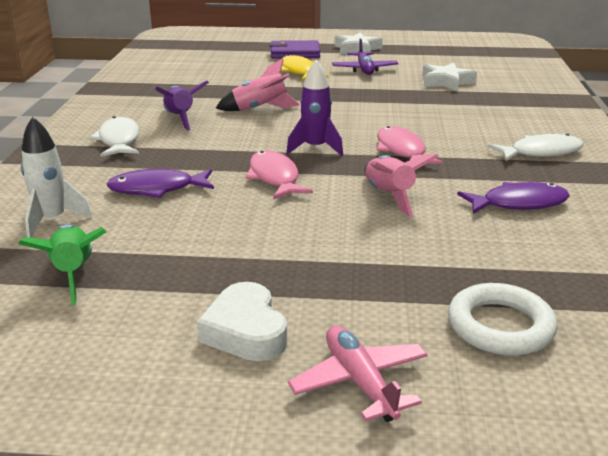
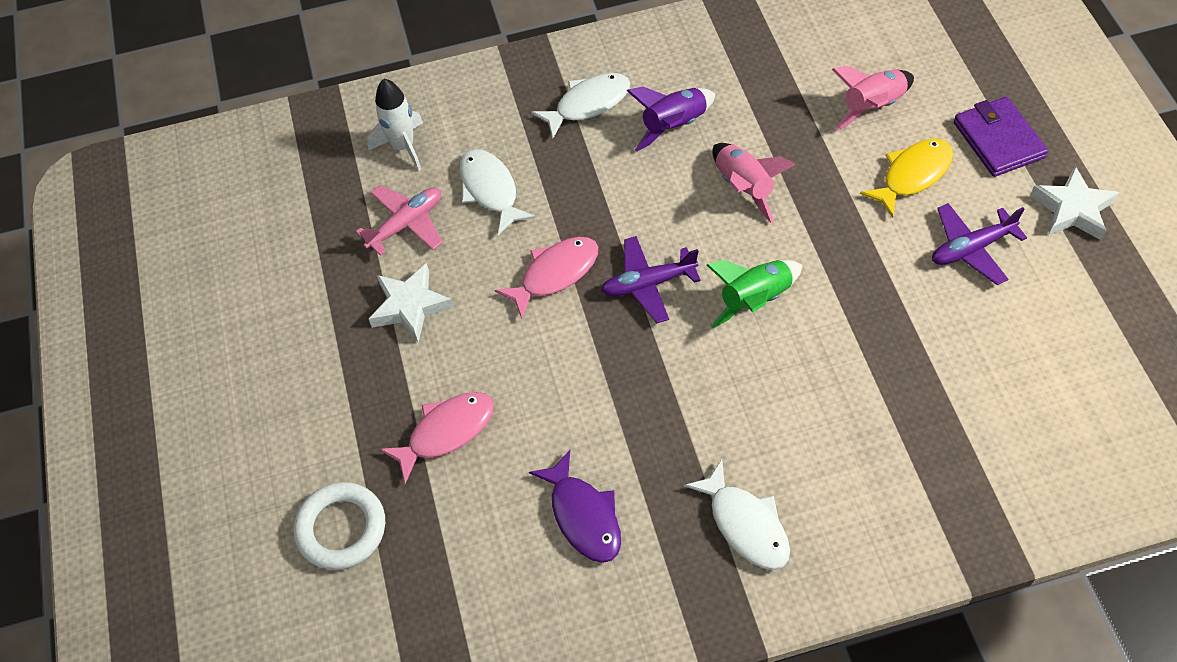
camera: 75 degrees right, 30 degrees up
(73, 273) = (328, 207): green rocket -> green rocket (755, 299)
(157, 189) = (490, 190): purple fish -> white fish
(245, 331) = (285, 352): white heart -> none
(315, 148) = (648, 284): purple rocket -> purple plane
(360, 382) = (245, 446): pink plane -> pink plane (406, 224)
(389, 196) = (553, 388): pink rocket -> pink rocket (872, 106)
(401, 151) = (680, 371): pink fish -> pink fish (446, 432)
(446, 82) = (975, 365): white star -> white star (410, 306)

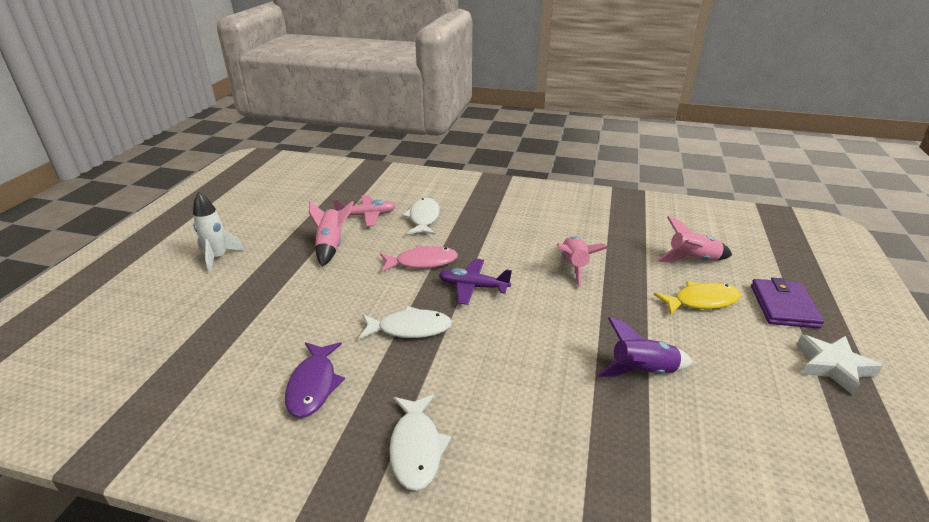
camera: 25 degrees right, 25 degrees down
(341, 529) = (178, 324): white ring -> none
(403, 147) = (397, 190): white rocket -> white rocket (218, 258)
(410, 306) = (331, 246): white star -> pink rocket
(446, 432) = (285, 305): pink fish -> none
(588, 104) = (510, 205): white fish -> white fish (410, 328)
(674, 125) = (552, 227): purple rocket -> purple rocket (642, 371)
(755, 299) = (537, 321): green rocket -> none
(971, 248) = (727, 356): purple plane -> none

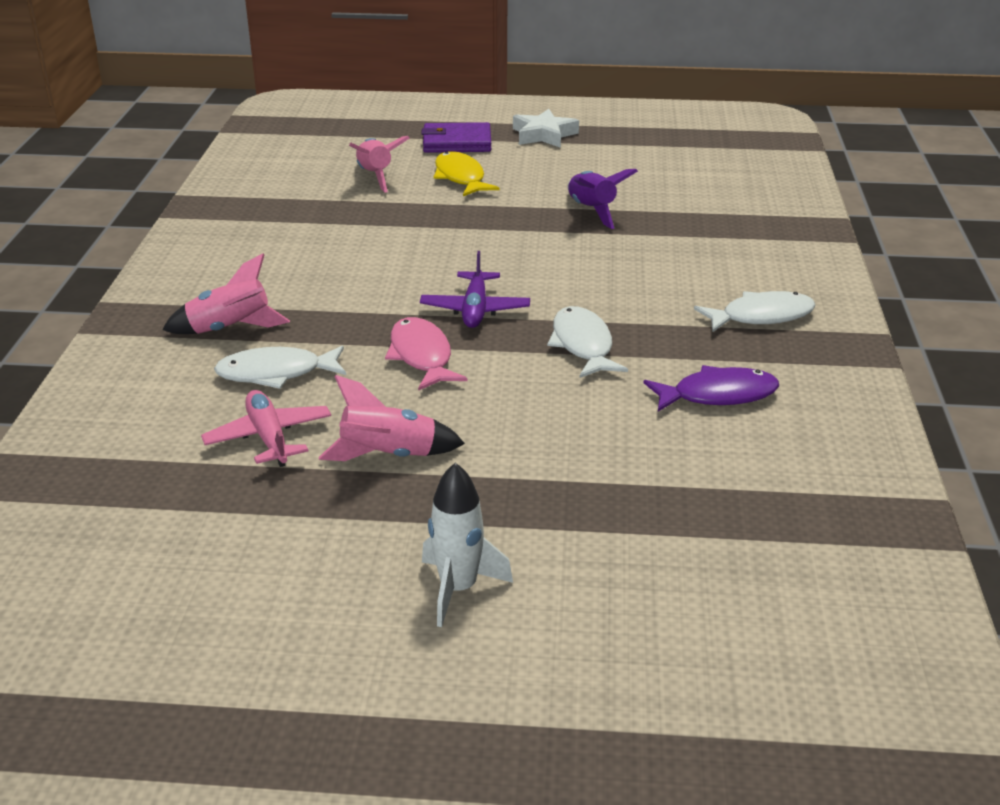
camera: 100 degrees left, 0 degrees up
(574, 266) = (406, 244): pink rocket -> pink rocket (230, 329)

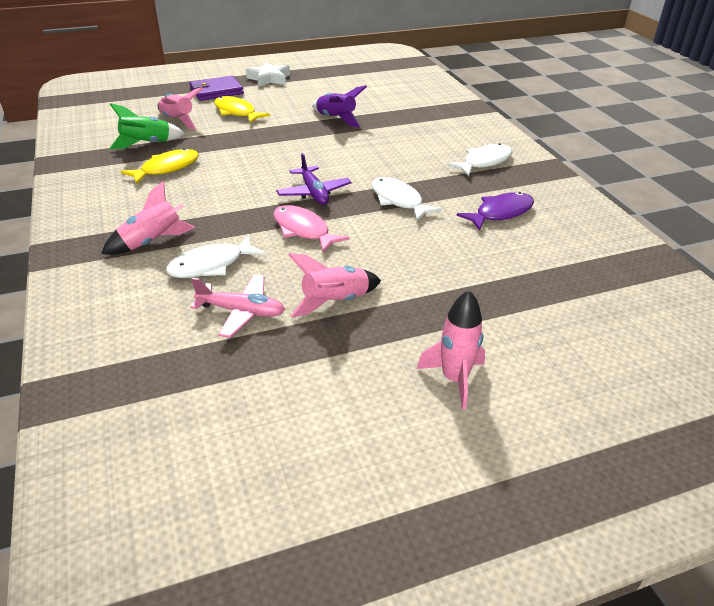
camera: 25 degrees left, 5 degrees up
(269, 437) = (241, 312): pink plane -> pink plane turned 150 degrees clockwise
(314, 201) = (146, 144): none -> green rocket
(314, 239) = (167, 168): none -> yellow fish
(458, 589) = (454, 379): white rocket -> pink rocket

